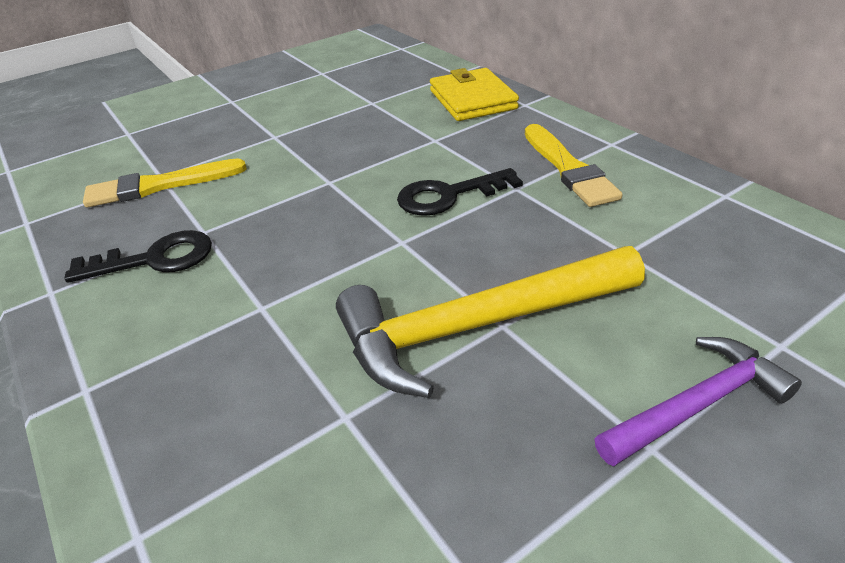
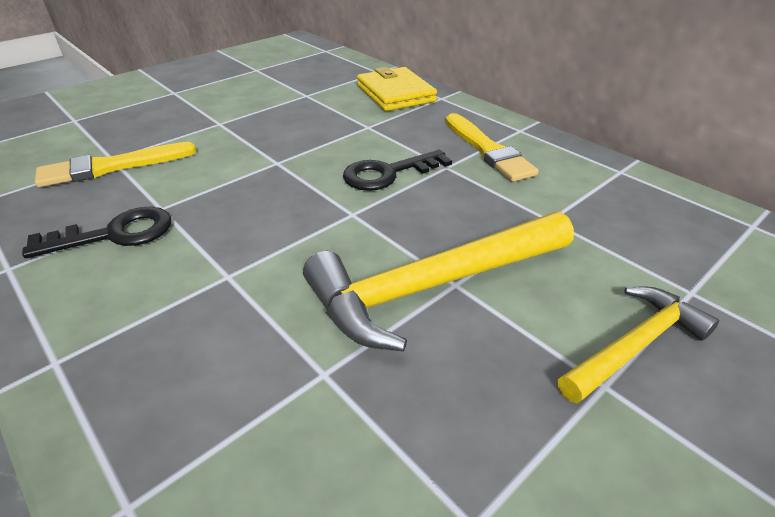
camera: 10 degrees left, 0 degrees up
(697, 405) = (635, 345): purple hammer -> yellow hammer

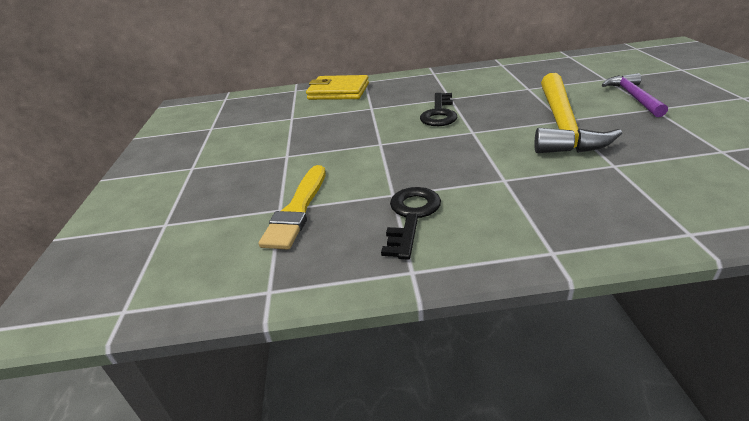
camera: 50 degrees left, 5 degrees down
(487, 150) = (446, 85): yellow brush -> none
(635, 345) = (633, 97): yellow hammer -> purple hammer

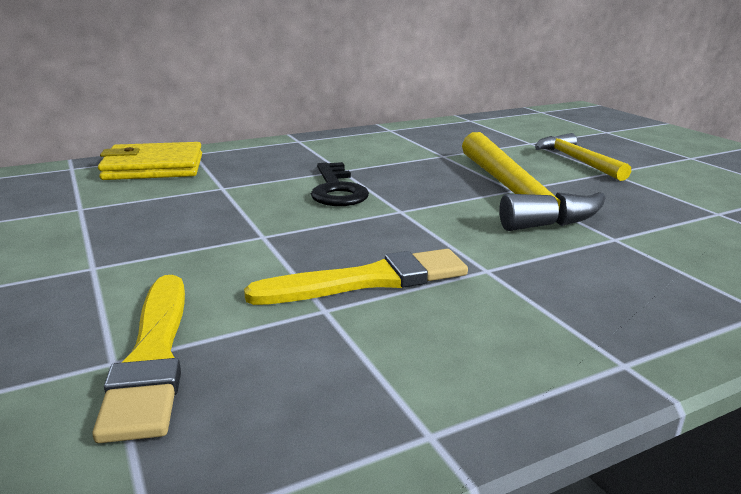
camera: 25 degrees left, 10 degrees down
(411, 216) = (376, 340): black key -> none
(426, 179) = (369, 280): none -> yellow brush
(633, 97) = (577, 160): purple hammer -> yellow hammer

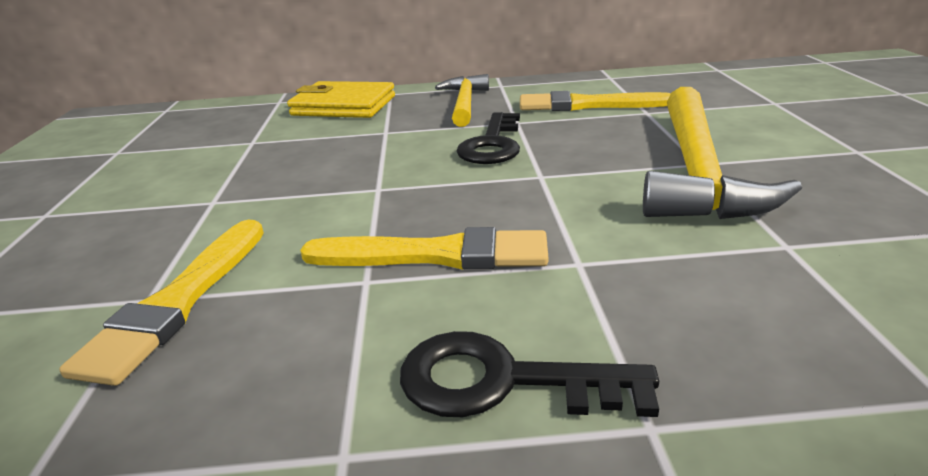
camera: 25 degrees right, 5 degrees up
(390, 152) = (587, 105): none -> yellow brush
(504, 358) = (503, 381): none -> black key
(577, 160) = (821, 131): yellow hammer -> yellow hammer (465, 103)

